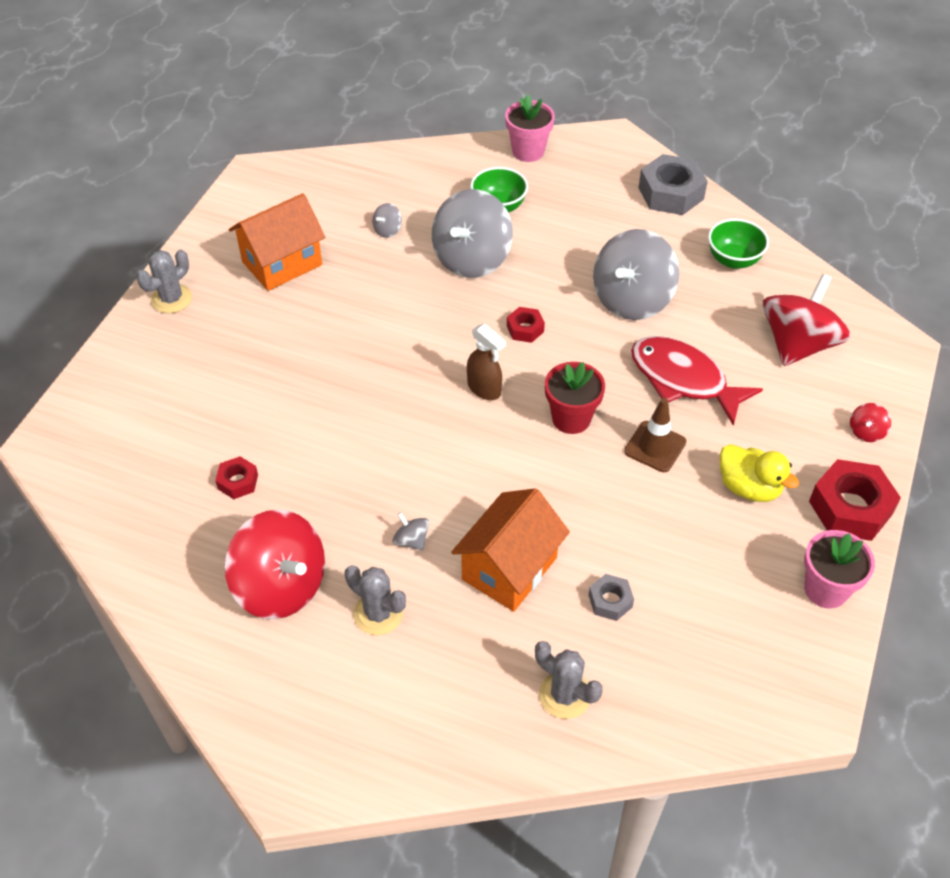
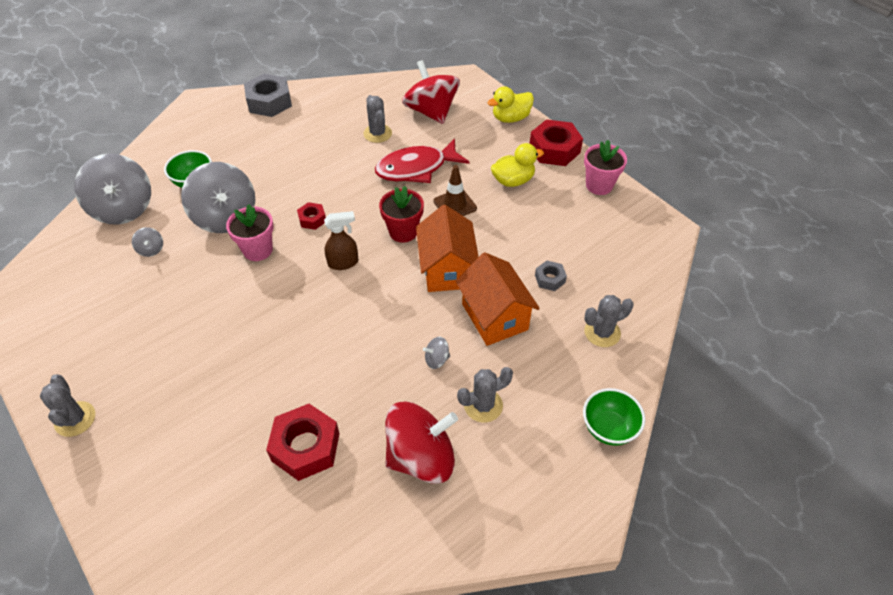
camera: 60 degrees left, 0 degrees up
(238, 482) = (305, 447): red nut -> red nut, size x1.92
(282, 263) = (116, 326): orange house -> orange house (447, 269)
(528, 151) = (161, 145): pink flower pot -> pink flower pot (258, 250)
(632, 299) = (335, 159): grey spinning top -> grey spinning top (123, 208)
(709, 313) = (377, 133): none -> grey cactus
(733, 260) = (347, 104): green bowl -> green bowl (608, 428)
(866, 432) = (510, 118): red spinning top -> yellow duck

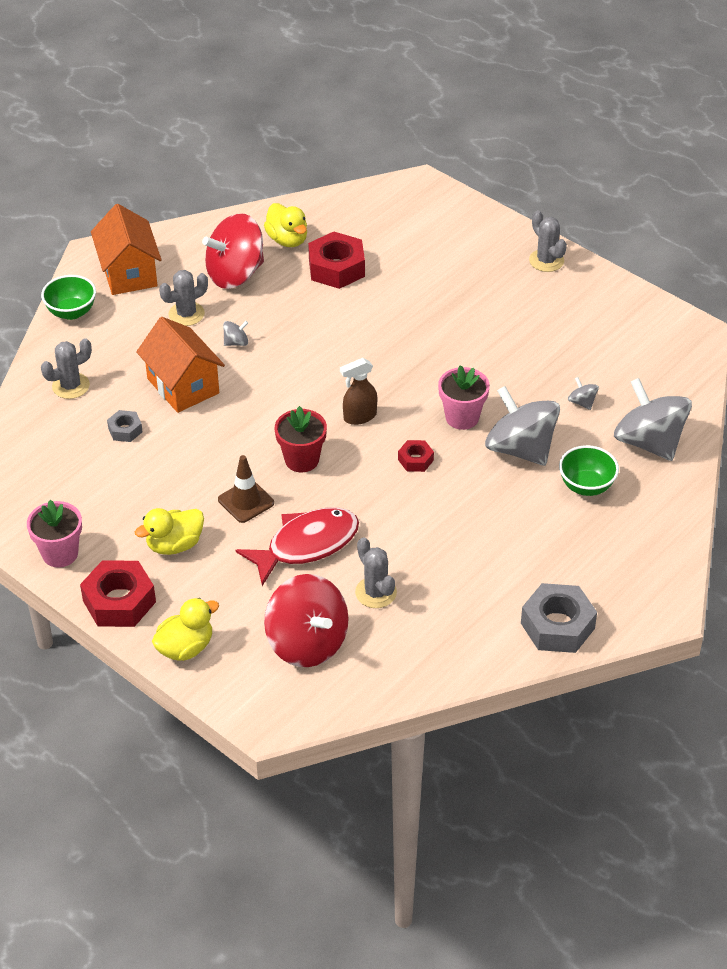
camera: 170 degrees right, 5 degrees down
(348, 505) = (287, 240): none -> yellow duck
(447, 269) = (241, 425): orange house -> orange house (129, 273)

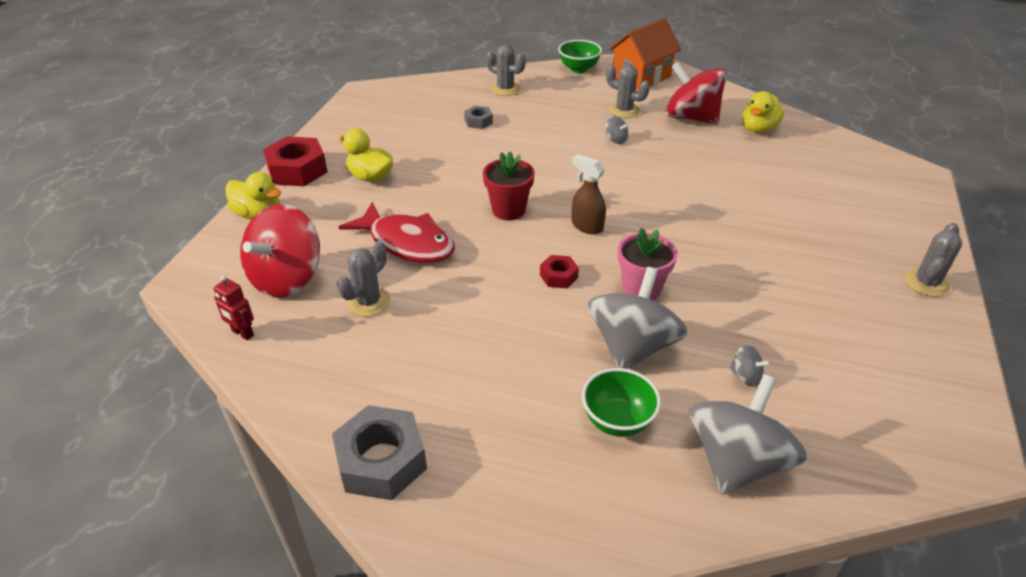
camera: 65 degrees right, 5 degrees down
(60, 553) = (335, 132): pink flower pot -> none
(183, 386) = (545, 131): orange house -> none
(246, 501) = (439, 196): brown traffic cone -> none
(336, 268) = (755, 161): red nut -> none
(368, 687) = (242, 333): none -> red robot
(582, 402) = (745, 376): grey spinning top -> grey spinning top turned 90 degrees clockwise

